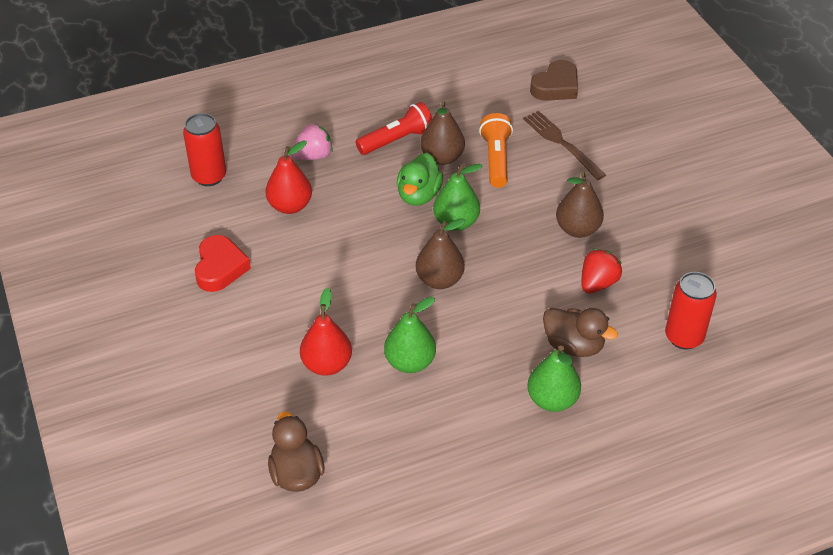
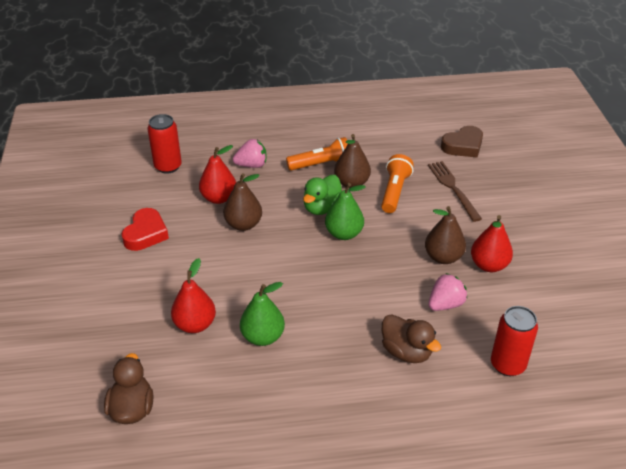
camera: 15 degrees right, 5 degrees down
(397, 140) = (321, 164): red flashlight -> orange flashlight
(439, 280) = (313, 276): brown pear -> brown pear (243, 224)
(552, 400) = (371, 394): green pear -> none
(597, 283) = (445, 304): red strawberry -> pink strawberry
(630, 229) = (489, 265): none -> red pear

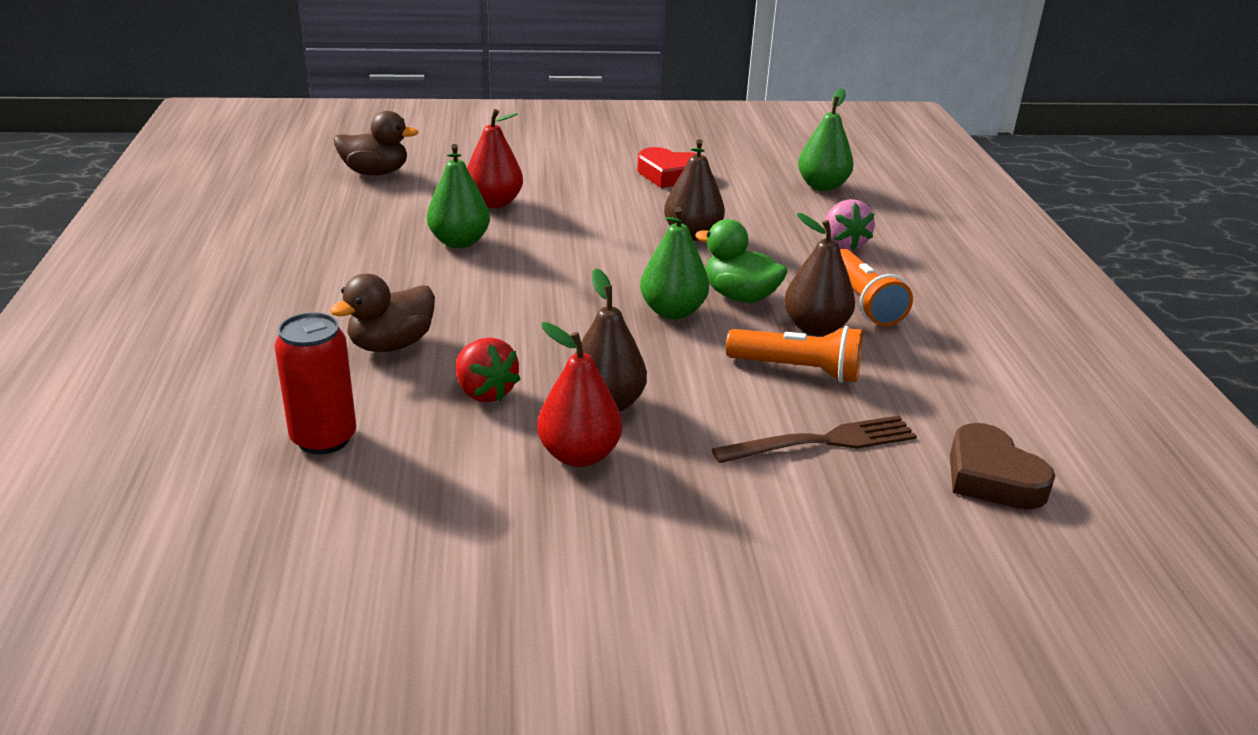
camera: 90 degrees right, 10 degrees down
(168, 166) = (822, 186): red can -> green pear
(219, 198) = (753, 219): red pear -> none
(445, 304) = (484, 392): pink strawberry -> red strawberry

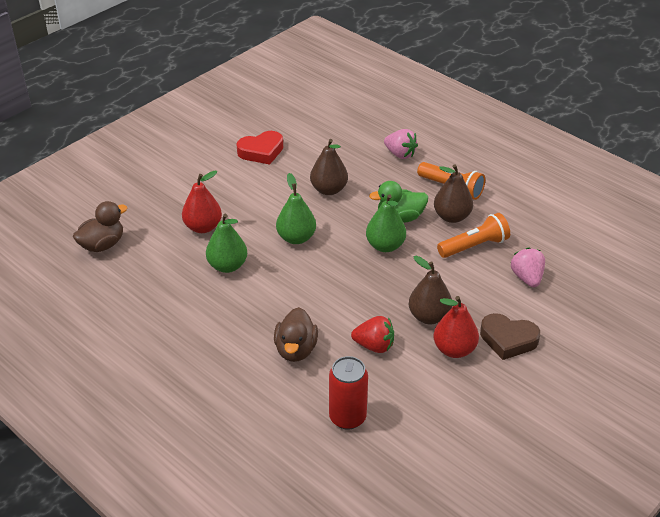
camera: 40 degrees left, 10 degrees up
(822, 186) = (343, 117): green pear -> green pear (296, 238)
(823, 441) = (527, 278): brown fork -> pink strawberry
(992, 477) = (597, 255): brown heart -> brown heart (508, 340)

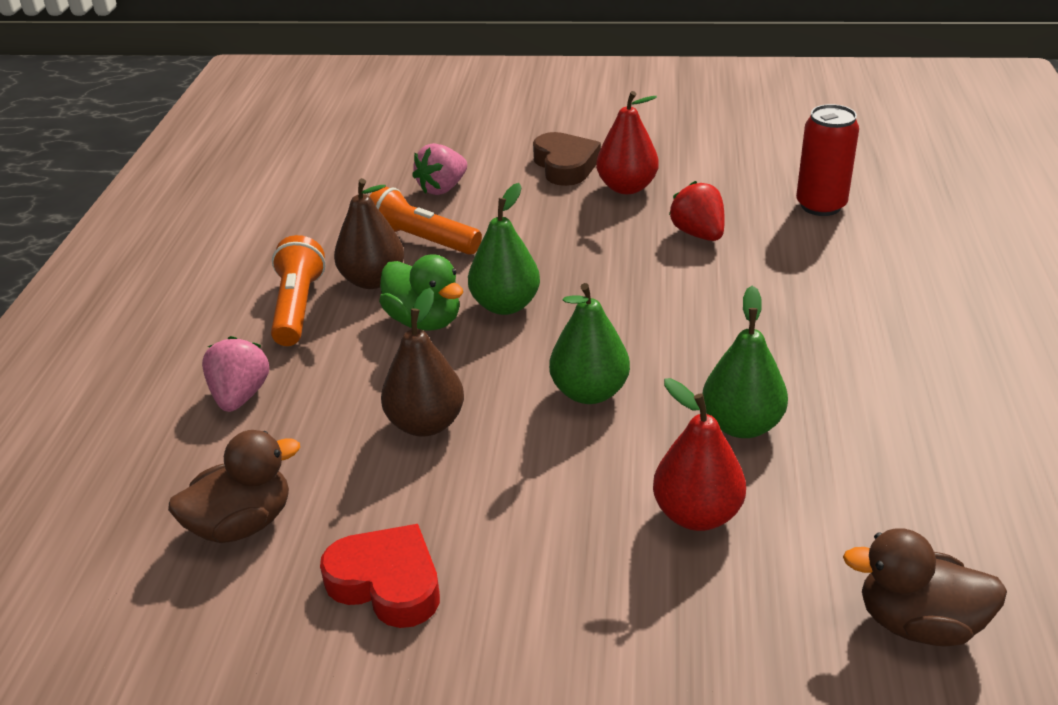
camera: 125 degrees left, 5 degrees down
(296, 350) = (791, 281): brown duck -> brown duck (242, 524)
(429, 316) = (598, 220): brown pear -> none

